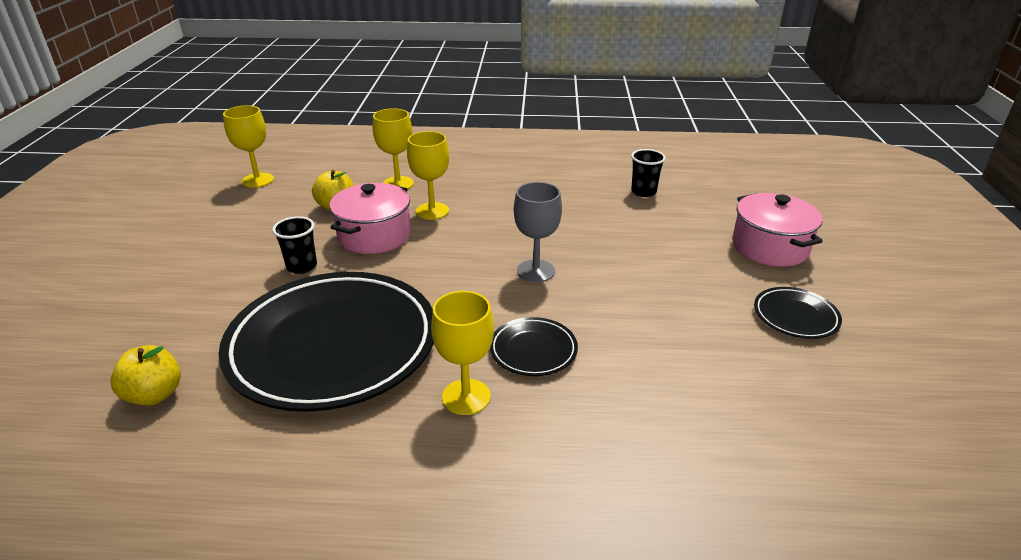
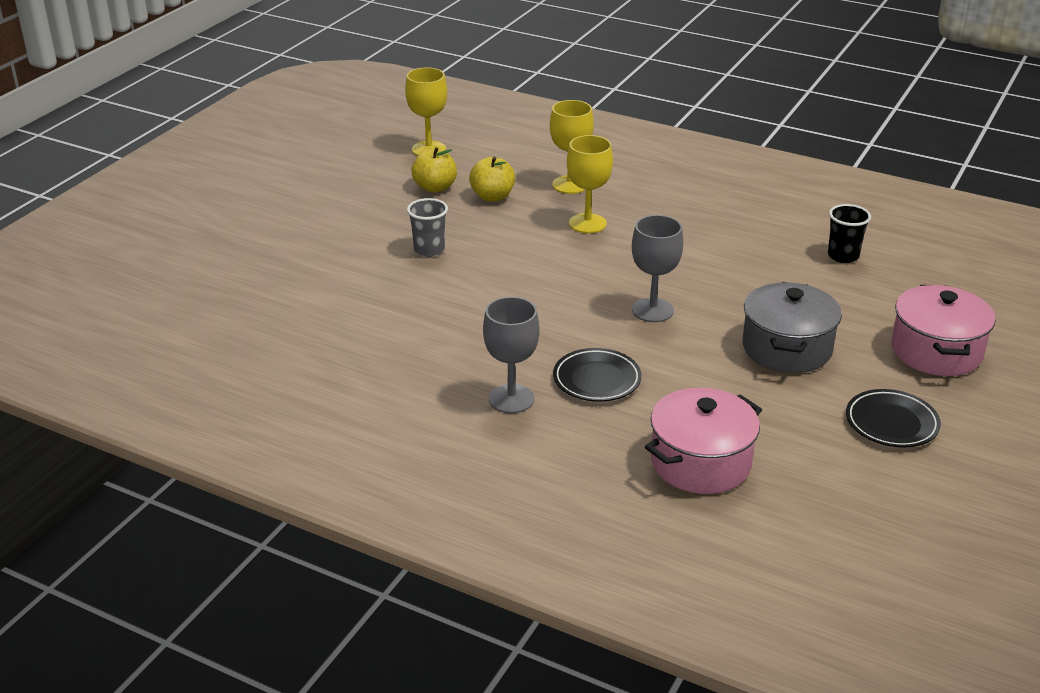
camera: 25 degrees right, 0 degrees up
(154, 395) = (265, 327): yellow apple -> yellow apple (435, 187)
(302, 266) = (429, 250): black cup -> grey cup
(333, 346) = (422, 327): black plate -> none
(374, 235) = (513, 236): pink pot -> pink pot (700, 463)
(466, 397) = (511, 399): yellow goblet -> grey goblet
(665, 275) = (787, 348): none -> grey pot

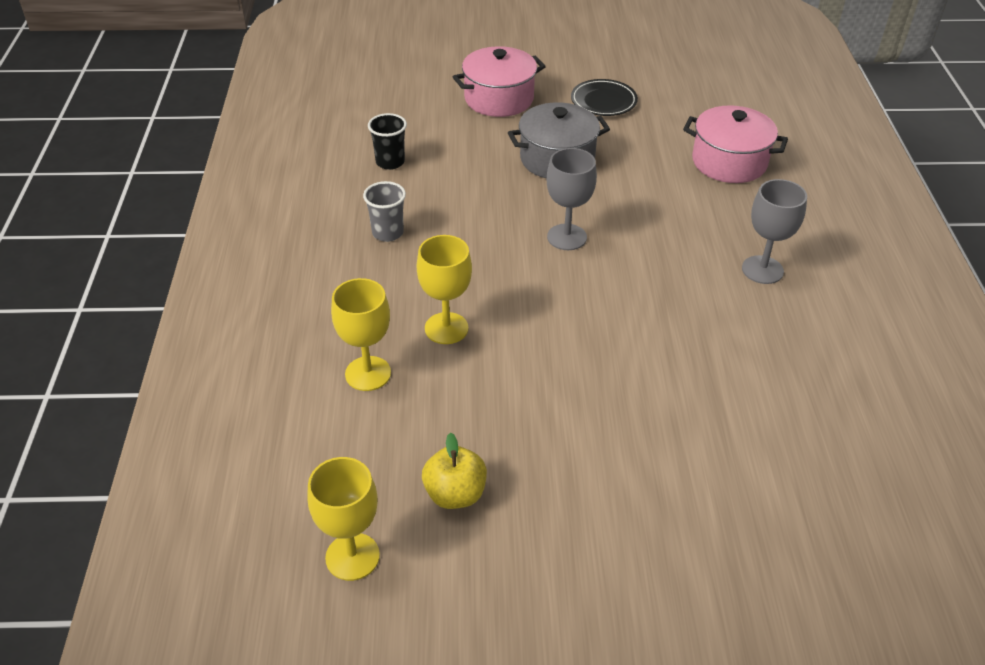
camera: 120 degrees left, 10 degrees up
(429, 250) = (596, 428): grey cup -> grey cup (387, 233)
(492, 197) = (441, 428): yellow apple -> none
(597, 379) = (691, 235): black plate -> none

